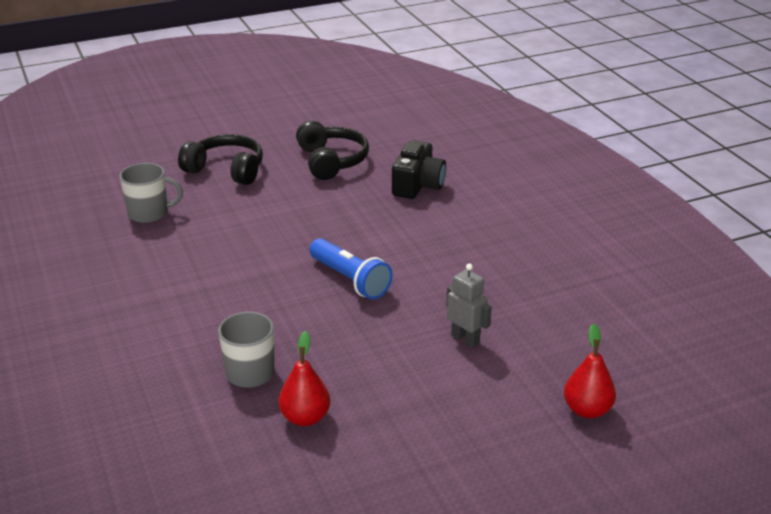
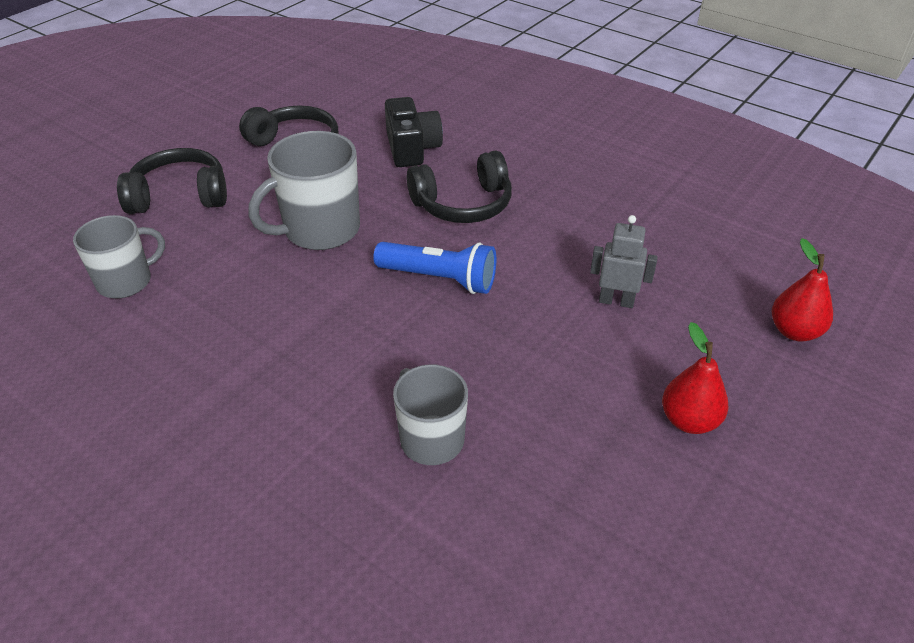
camera: 30 degrees left, 10 degrees up
(298, 221) = (320, 230): none -> grey mug
(305, 417) = (544, 469): red pear -> red pear (689, 420)
(417, 236) = (463, 204): none -> black headphones

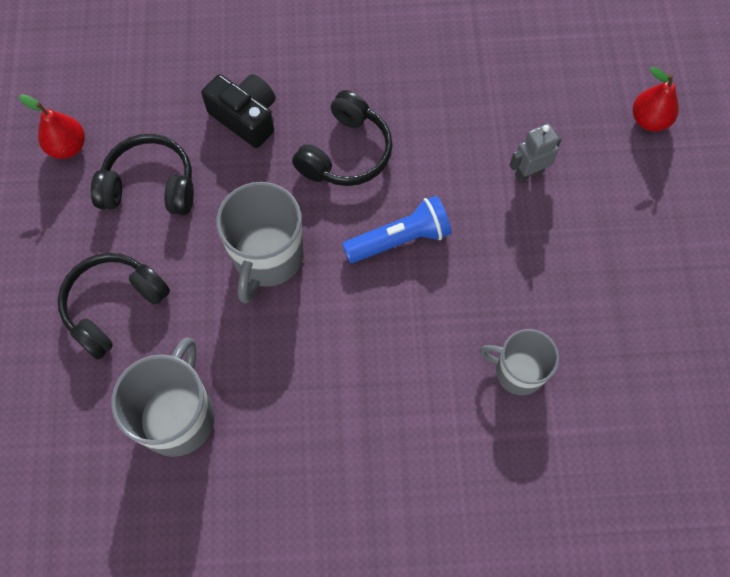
camera: 40 degrees left, 25 degrees up
(126, 281) = (178, 416): grey mug -> grey mug, size x1.52
(689, 420) = (644, 240): red pear -> red pear (67, 147)

